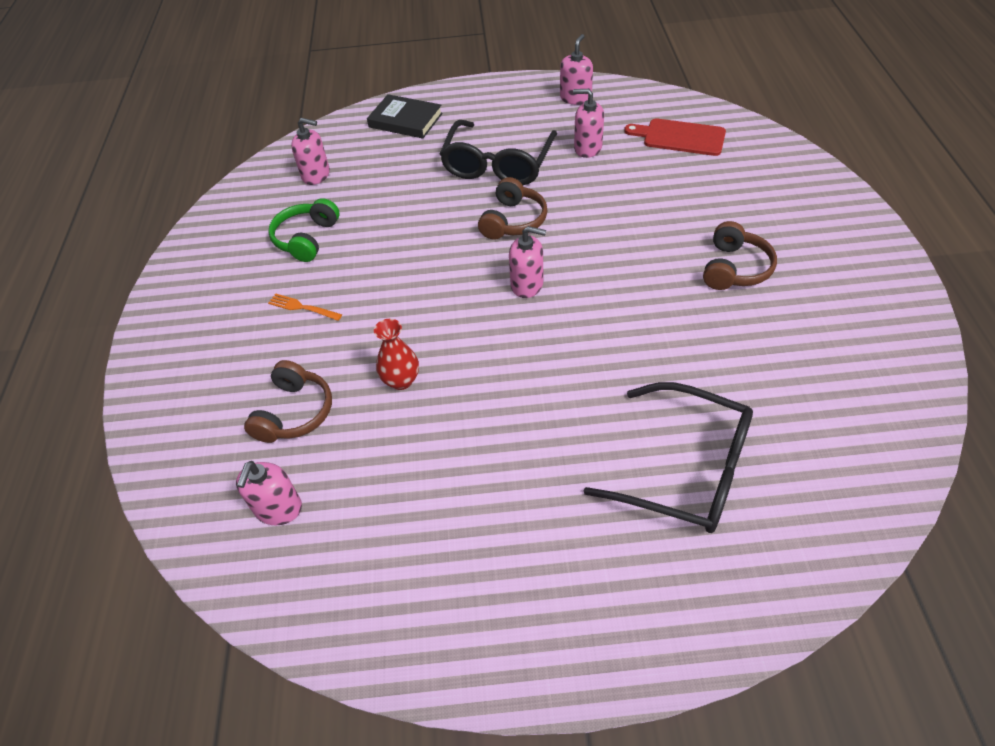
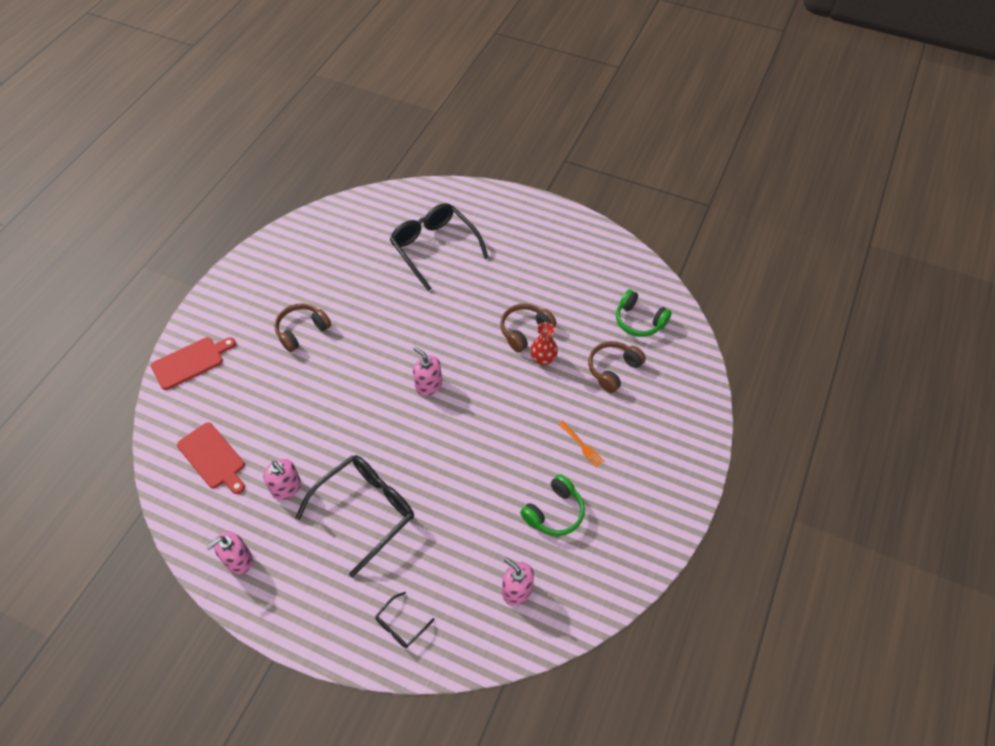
camera: 155 degrees left, 5 degrees up
(278, 508) = (639, 321): pink soap dispenser -> green headphones
(405, 120) = (401, 625): black book -> black glasses
(513, 221) = (398, 443): brown headphones -> brown headphones (525, 331)
(809, 187) = (191, 362): none -> red cutting board

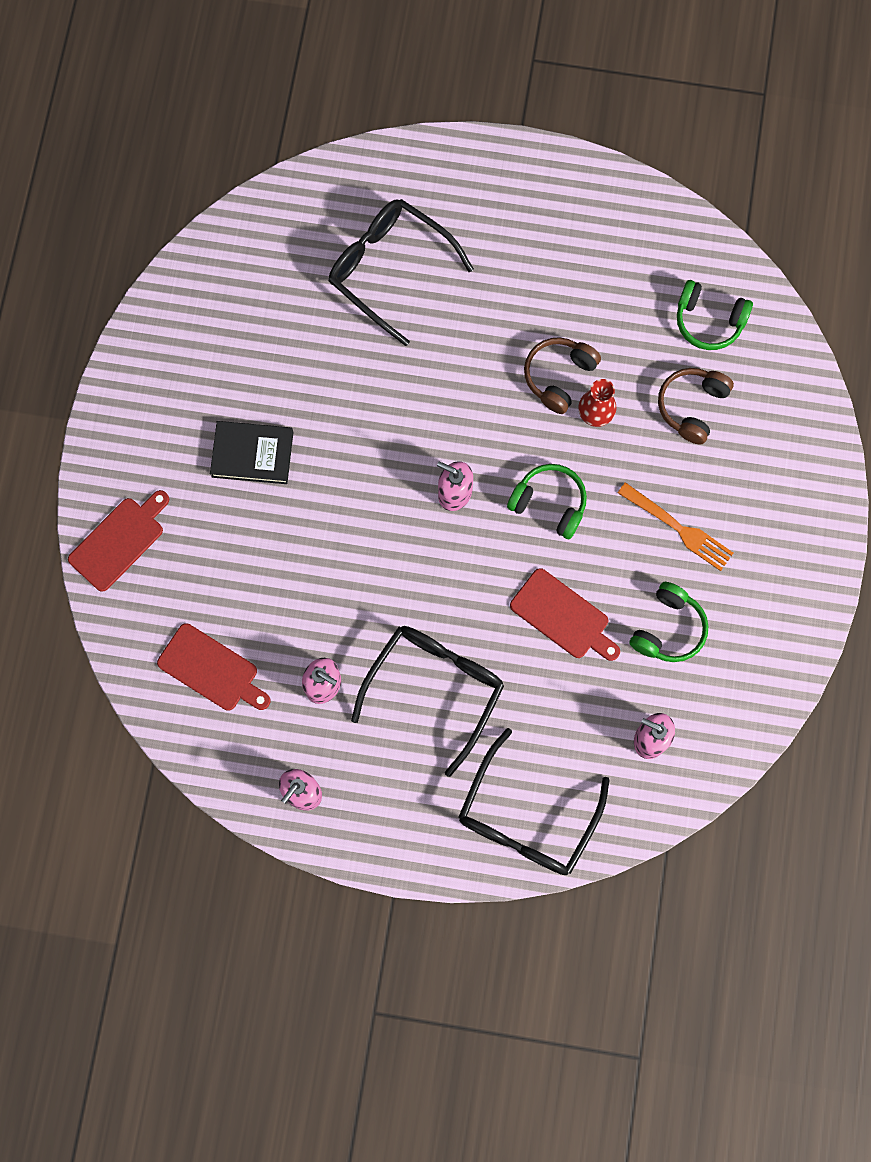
camera: 15 degrees left, 20 degrees up
(302, 331) = (252, 454): brown headphones -> black book
(401, 625) = (527, 817): black glasses -> black glasses, size x2.21
(478, 484) = (563, 616): none -> red cutting board
(493, 407) = (549, 503): none -> green headphones
(581, 445) = (678, 528): orange fork -> orange fork, size x1.61

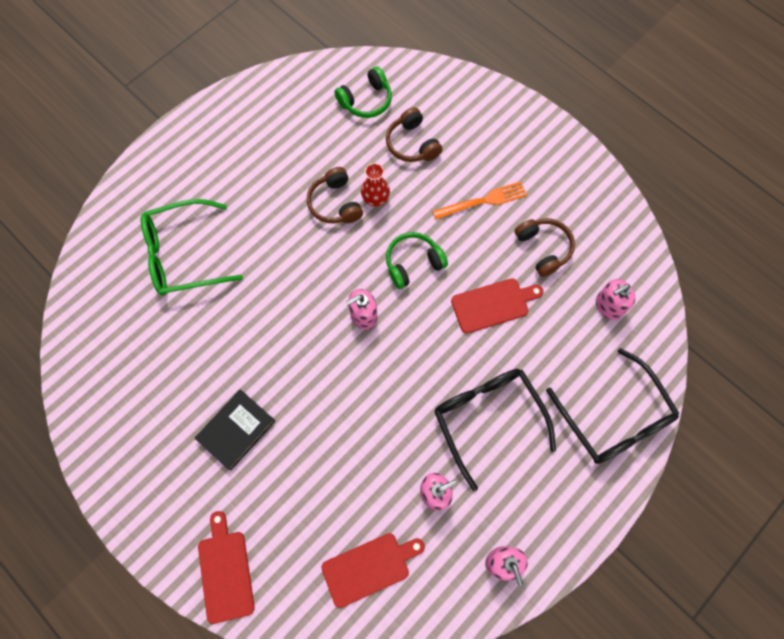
camera: 55 degrees left, 5 degrees down
(389, 270) = (184, 255): black glasses -> green glasses
(668, 629) = (543, 248): green headphones -> brown headphones

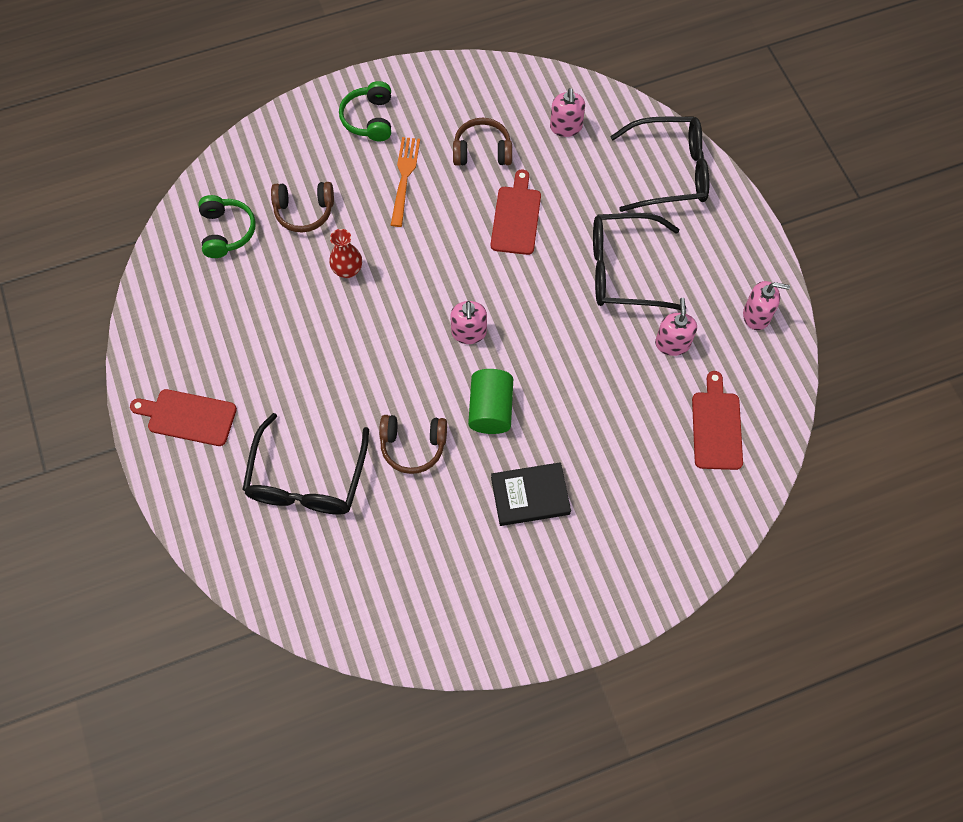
camera: 65 degrees left, 5 degrees down
(184, 255) = (307, 479): green glasses -> black glasses
(225, 571) = (667, 556): red cutting board -> red cutting board (188, 417)
(236, 430) = (530, 496): black book -> black book turned 75 degrees counterclockwise
(301, 364) = (490, 409): none -> green cylinder
(335, 203) = (331, 309): brown headphones -> brown headphones (413, 446)
(413, 263) = (437, 266): green headphones -> green headphones (369, 119)

